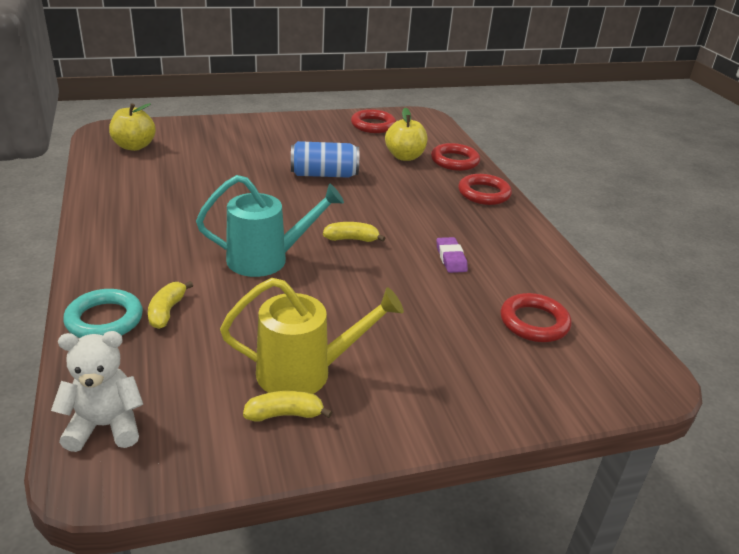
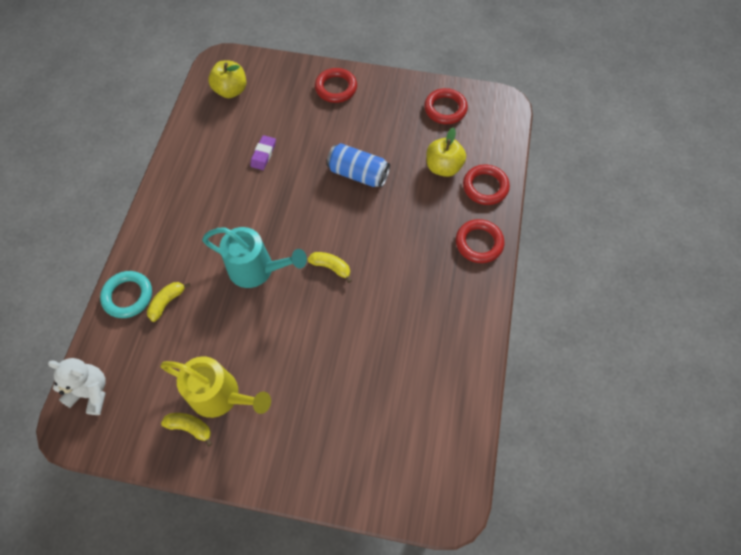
camera: 30 degrees right, 30 degrees up
(451, 258) = (393, 317): purple eraser -> purple eraser (263, 154)
(534, 322) = (406, 413): red ring -> red ring (336, 88)

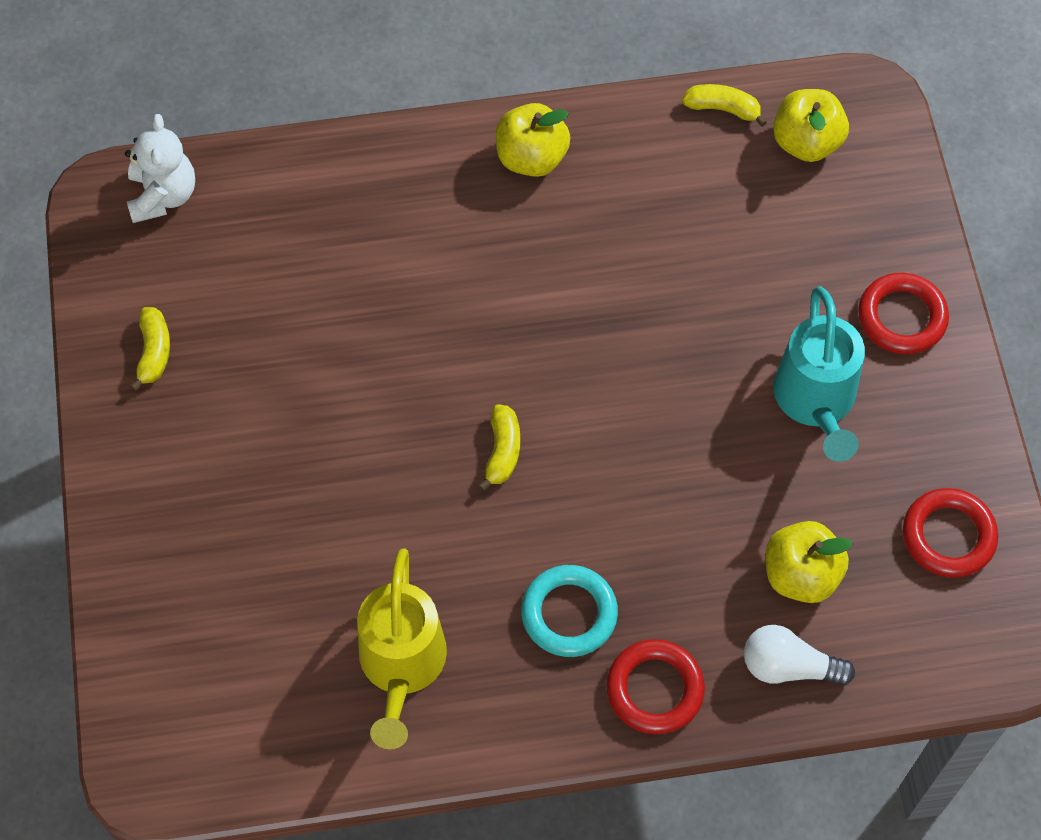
camera: 70 degrees right, 0 degrees up
(128, 296) = (333, 170): turquoise ring -> turquoise ring (569, 614)
(167, 302) = (343, 230): yellow banana -> yellow banana (723, 109)
(175, 201) = (531, 158): none -> yellow apple
(221, 396) = (216, 375): yellow watering can -> yellow watering can (401, 667)
(257, 270) = (452, 338): turquoise watering can -> turquoise watering can (816, 403)
(263, 154) = (688, 253): purple eraser -> none
(358, 174) = (717, 427): blue can -> none
(485, 187) = (788, 666): red ring -> white light bulb

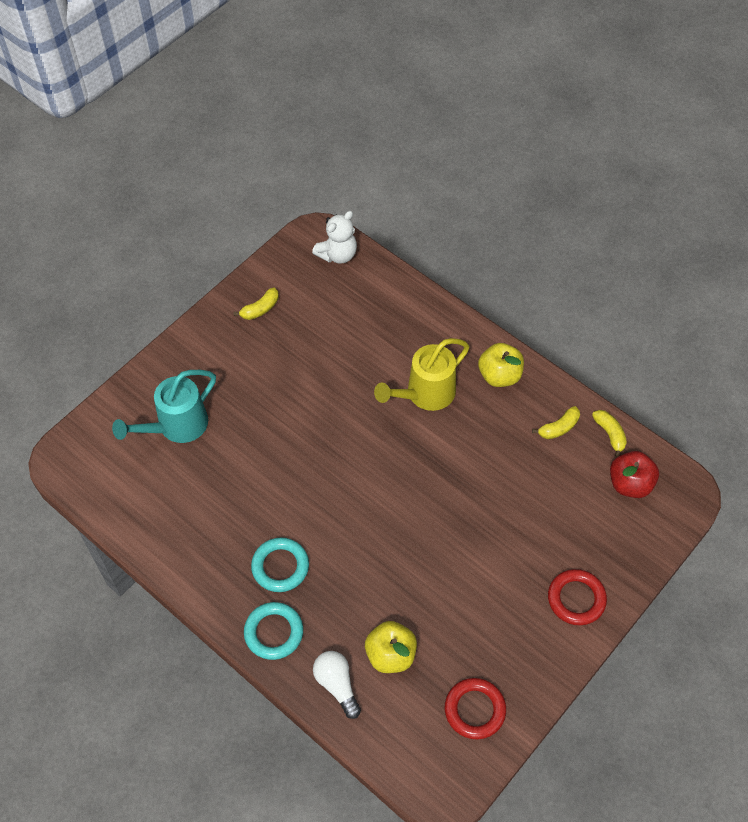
camera: 50 degrees right, 5 degrees down
(401, 667) = (194, 517): yellow watering can -> yellow watering can (424, 394)
(502, 451) = (337, 477): yellow banana -> yellow banana (559, 428)
(654, 689) = (274, 632): red ring -> turquoise ring
(806, 142) = (630, 484): yellow apple -> red apple
(816, 403) = (490, 593): turquoise watering can -> turquoise watering can (176, 426)

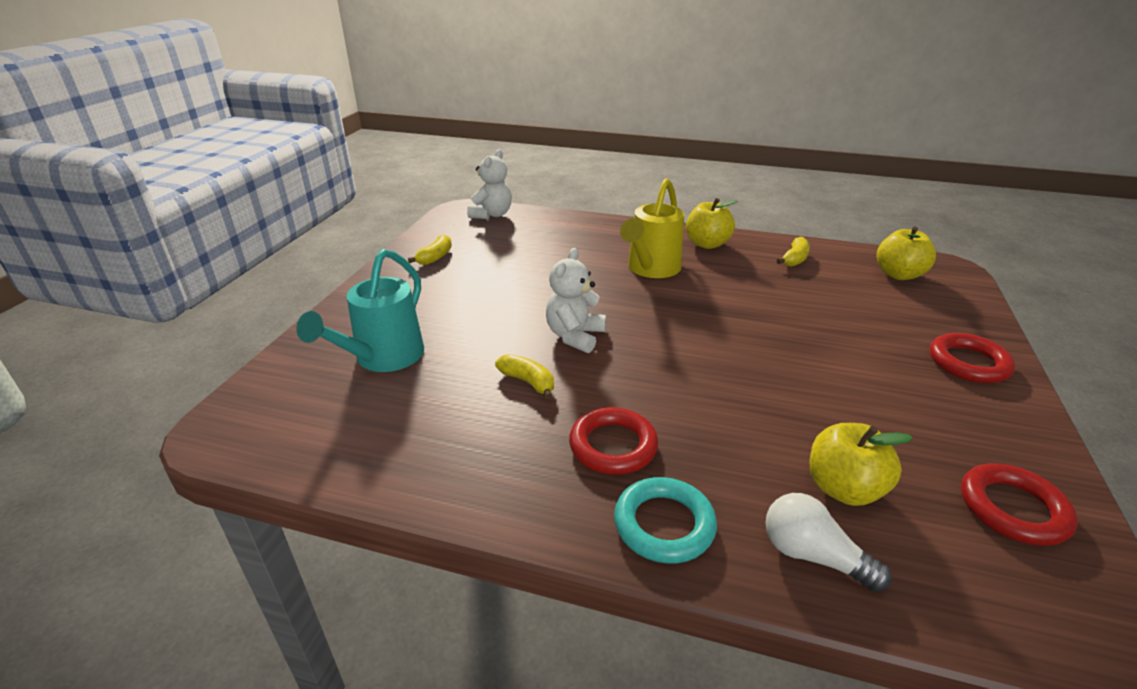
camera: 25 degrees left, 25 degrees down
(280, 567) = (613, 446): turquoise ring -> red ring
(315, 455) = (575, 336): none -> white teddy bear
(610, 434) = (841, 252): yellow banana -> yellow banana (528, 382)
(630, 484) = (898, 274): red apple -> yellow apple

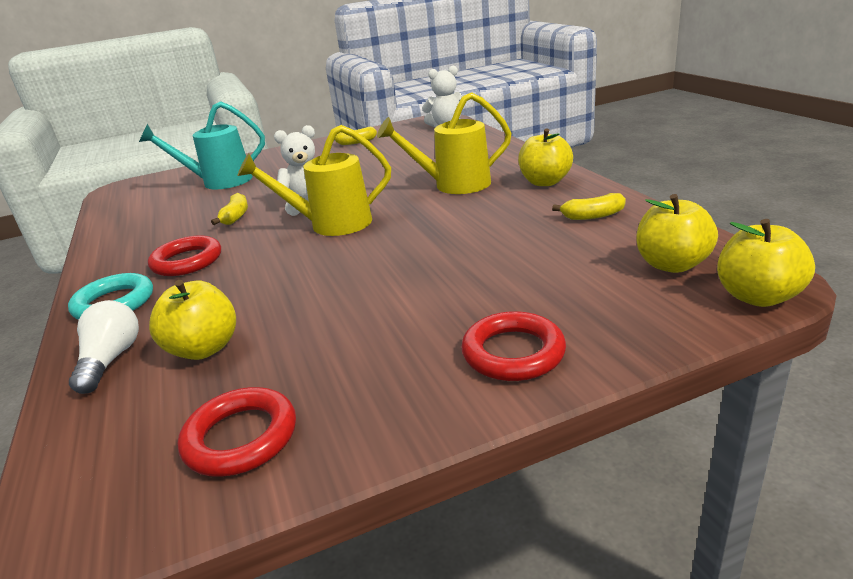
camera: 55 degrees right, 5 degrees down
(647, 344) = (331, 225): none -> yellow watering can
(961, 276) = (757, 297): none -> yellow apple

